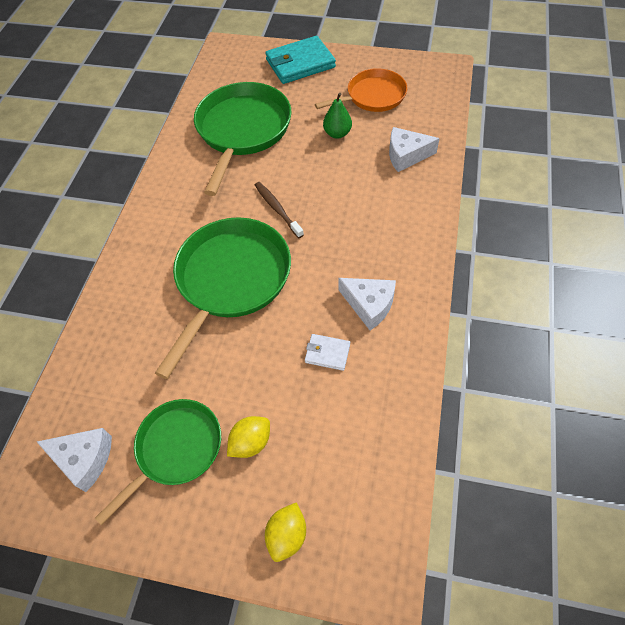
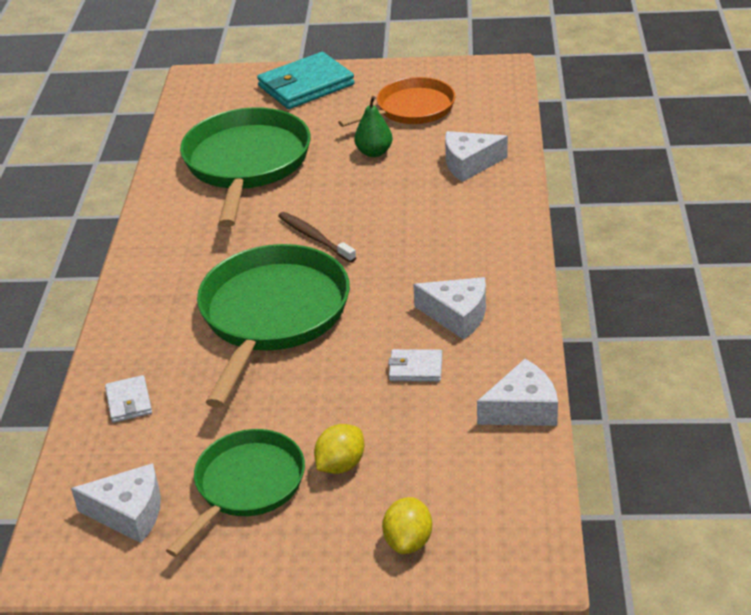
camera: 10 degrees left, 20 degrees down
(109, 346) = (129, 401): none -> white wallet
(402, 412) = (522, 409): none -> white cheese

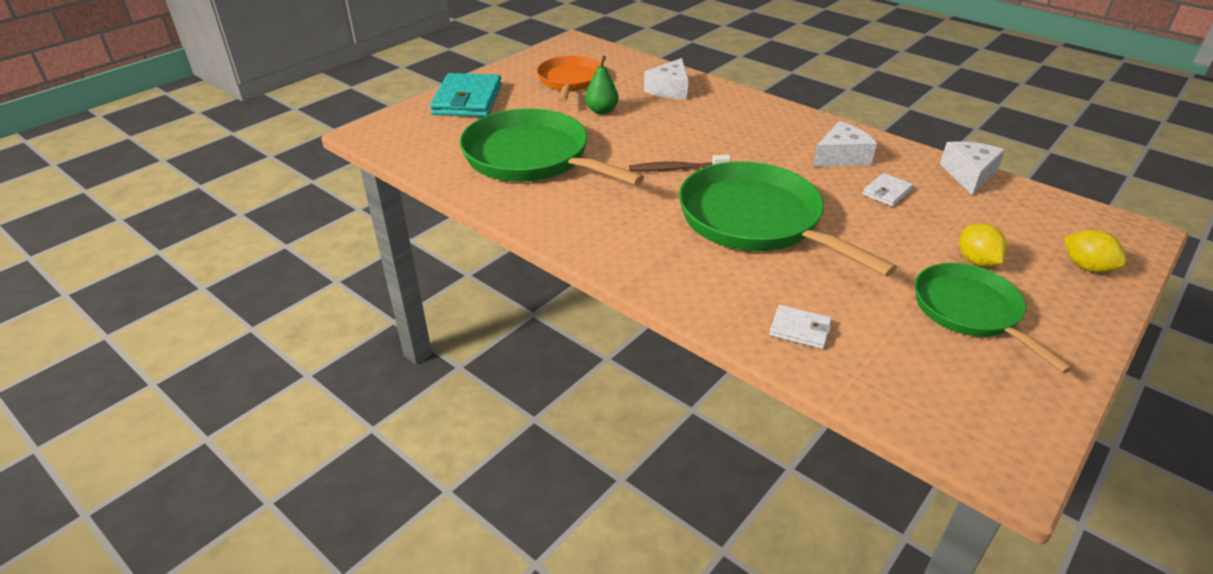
camera: 55 degrees left, 0 degrees up
(129, 513) = (963, 386): white cheese -> none

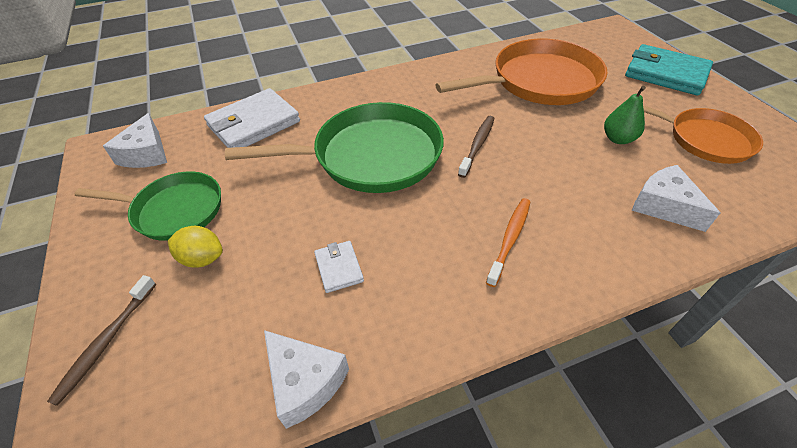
camera: 120 degrees right, 10 degrees up
(531, 157) = (540, 81): green pan -> orange pan
(770, 135) = (509, 239): none -> orange toothbrush
(800, 329) = (254, 124): white wallet -> white wallet, size x2.06
(841, 157) = (427, 274): white cheese -> white cheese (146, 153)
(1086, 267) = (106, 341): yellow lemon -> brown toothbrush

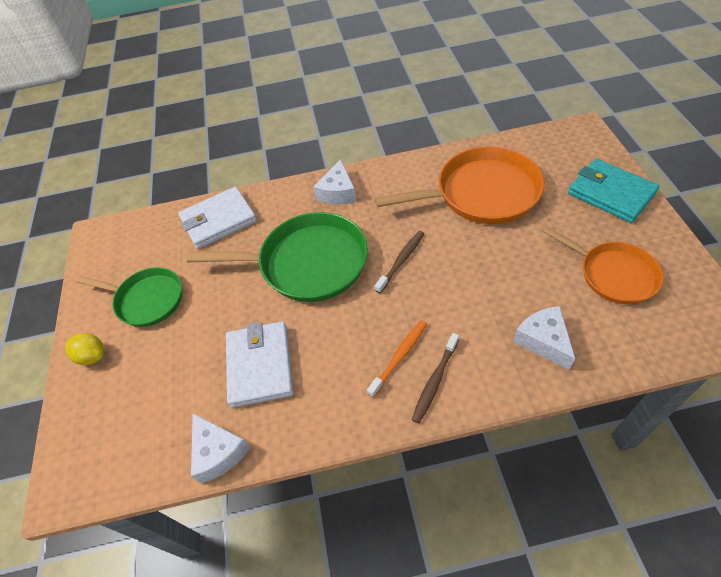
camera: 15 degrees right, 5 degrees up
(106, 341) = (92, 403): brown toothbrush -> brown toothbrush (435, 381)
(146, 153) = (131, 243): white cheese -> white cheese (338, 192)
(202, 258) = (162, 345): yellow lemon -> yellow lemon (92, 356)
(339, 268) = (260, 365): white wallet -> white wallet, size x2.06
(618, 139) = (531, 266): green pear -> none

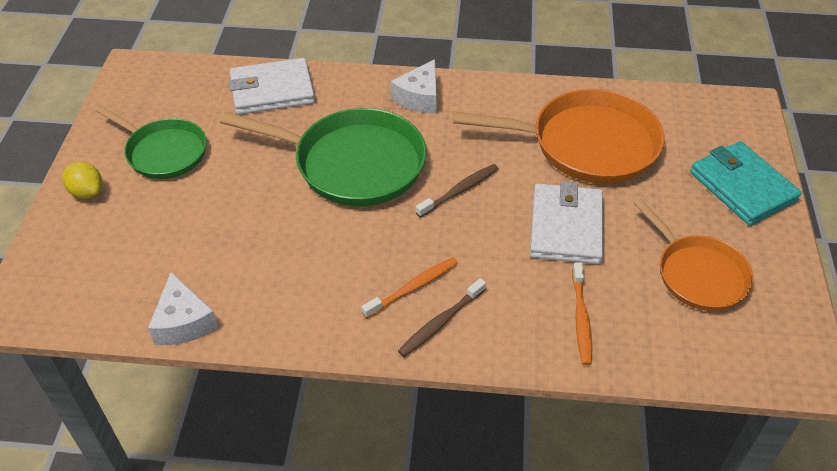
camera: 10 degrees right, 5 degrees down
(260, 365) = (259, 252): white wallet -> white wallet (566, 227)
(543, 340) = (581, 318): white cheese -> orange toothbrush

